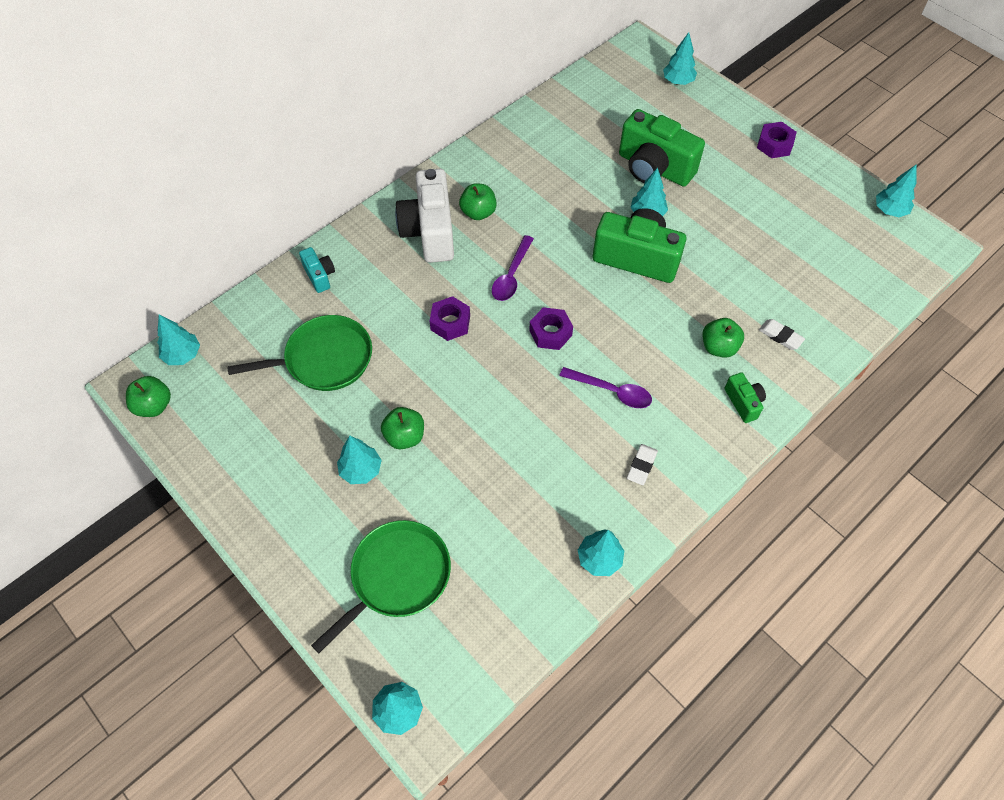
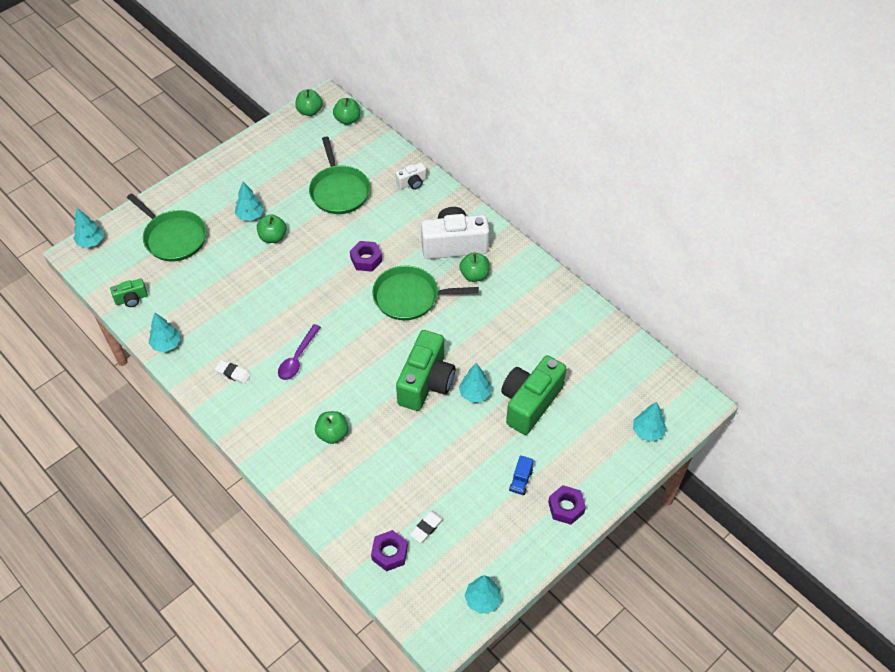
camera: 90 degrees right, 5 degrees down
(183, 355) = (347, 120): turquoise tree -> green apple
(319, 276) = (412, 183): turquoise camera -> white camera
(511, 275) = (410, 297): purple spoon -> green pan
(550, 333) = (353, 321): purple nut -> purple nut (389, 553)
(743, 402) = (279, 446): green camera -> green camera (131, 299)
(750, 178) = (521, 480): none -> blue truck
(780, 336) = (340, 481): white eraser -> white eraser (427, 528)

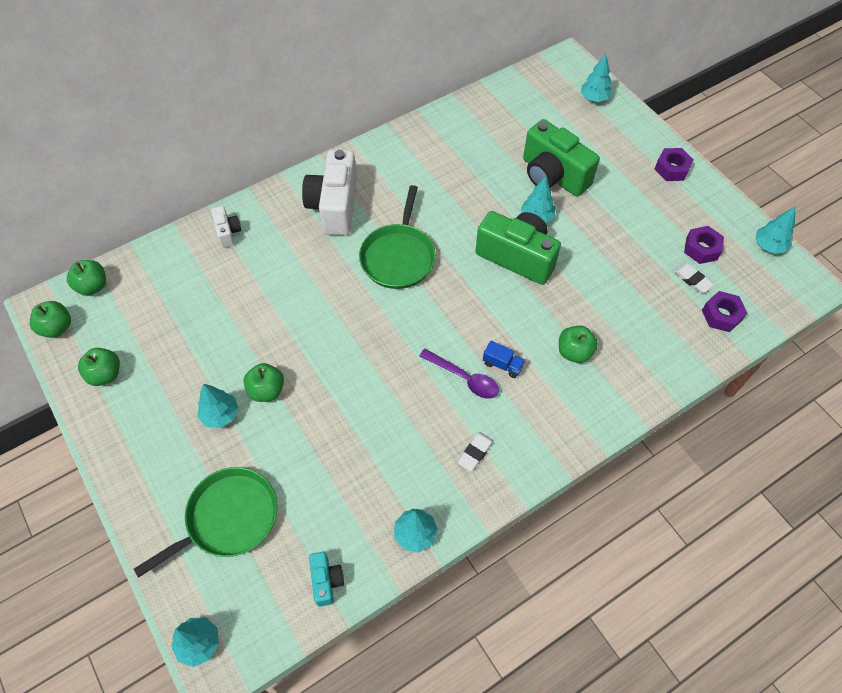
camera: 80 degrees left, 5 degrees up
(131, 299) = (326, 581): green camera -> turquoise camera
(339, 191) = (213, 308): green pan -> none
(366, 259) = (333, 292): purple nut -> purple nut (701, 249)
(474, 275) = (382, 195): green apple -> green apple (105, 374)
(521, 480) = (641, 197): blue truck -> blue truck (502, 364)

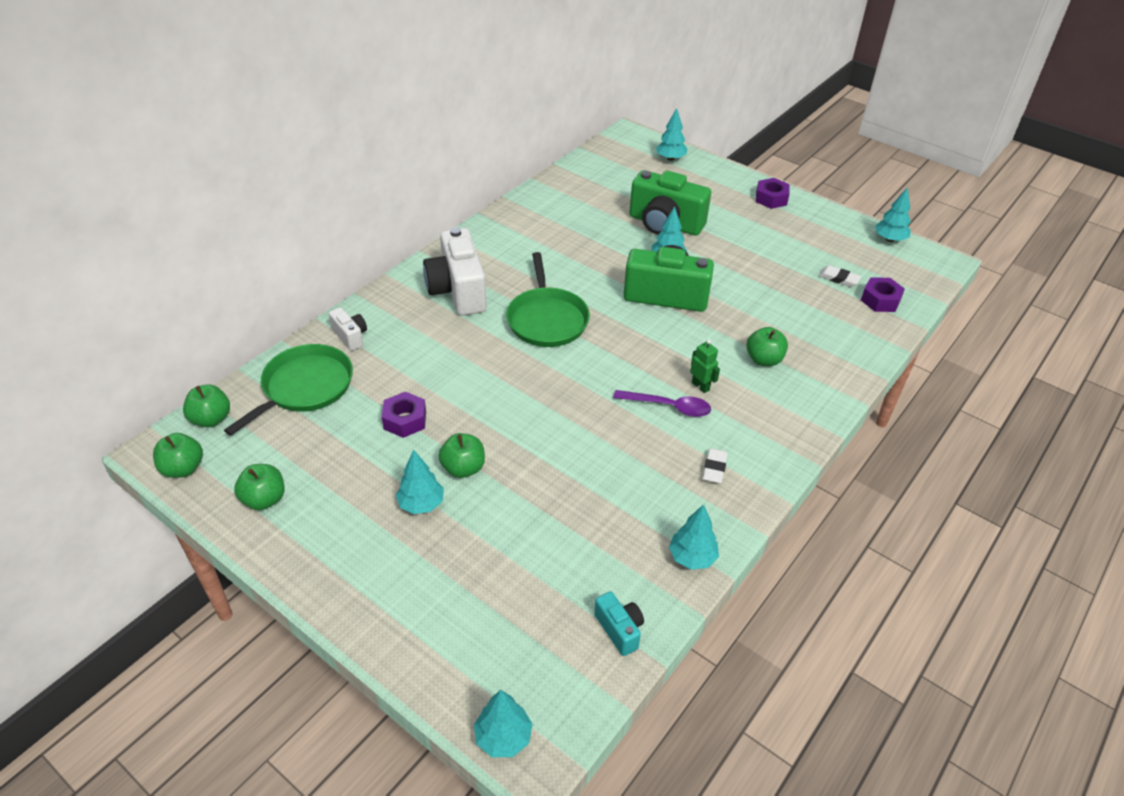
camera: 20 degrees left, 15 degrees down
(228, 518) = (478, 601): green pan -> green pan (304, 387)
(502, 364) = (700, 386): blue truck -> green robot
(701, 249) = (833, 253): purple nut -> purple nut (405, 420)

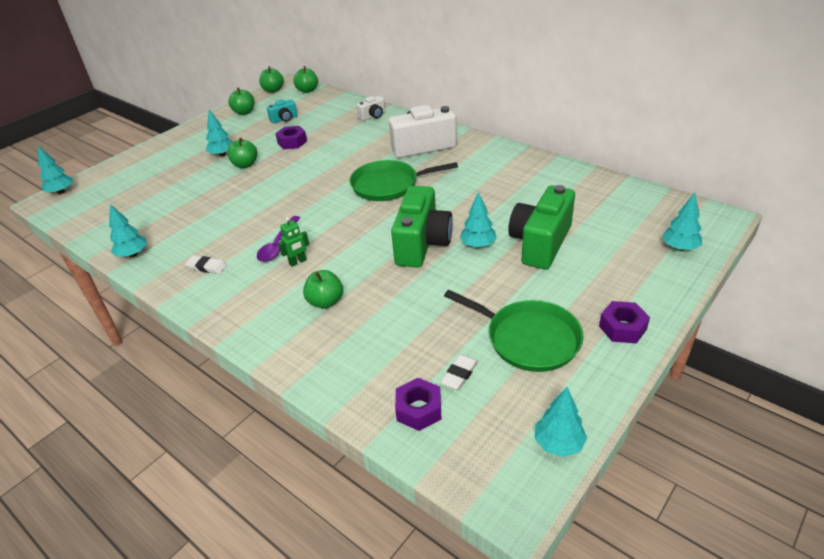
camera: 95 degrees right, 5 degrees down
(304, 387) = (327, 109): green pan -> green pan (528, 339)
(619, 629) = (98, 226): turquoise camera -> turquoise camera (284, 119)

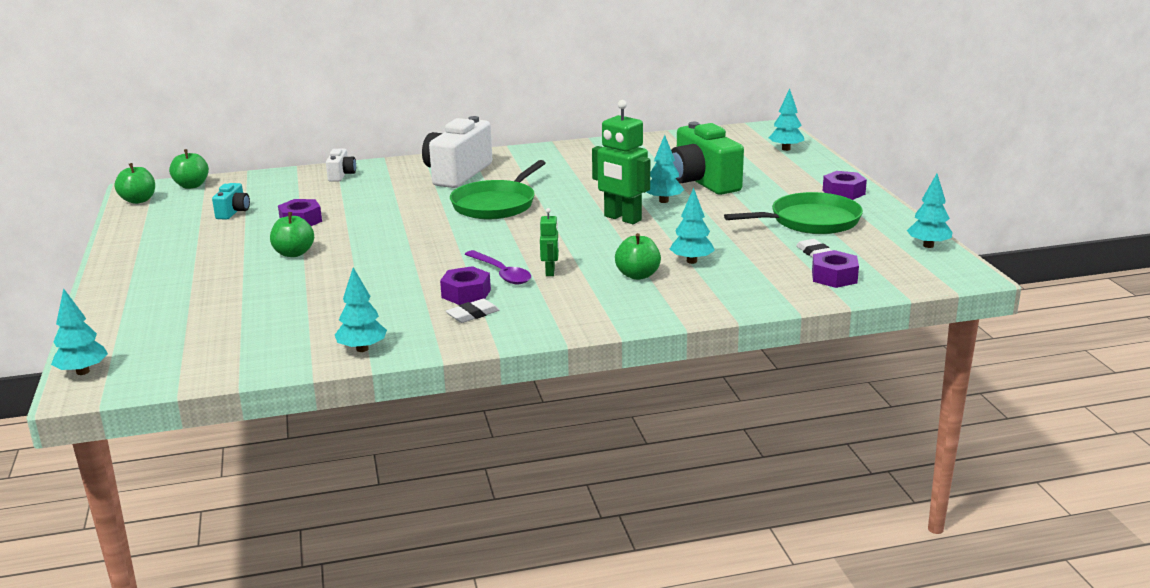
camera: 55 degrees left, 15 degrees down
(222, 154) = (236, 259): turquoise tree -> turquoise tree (691, 261)
(236, 248) = (466, 293): none -> purple nut
(244, 112) = (155, 226): green apple -> none
(422, 244) = (622, 218): green camera -> green robot

